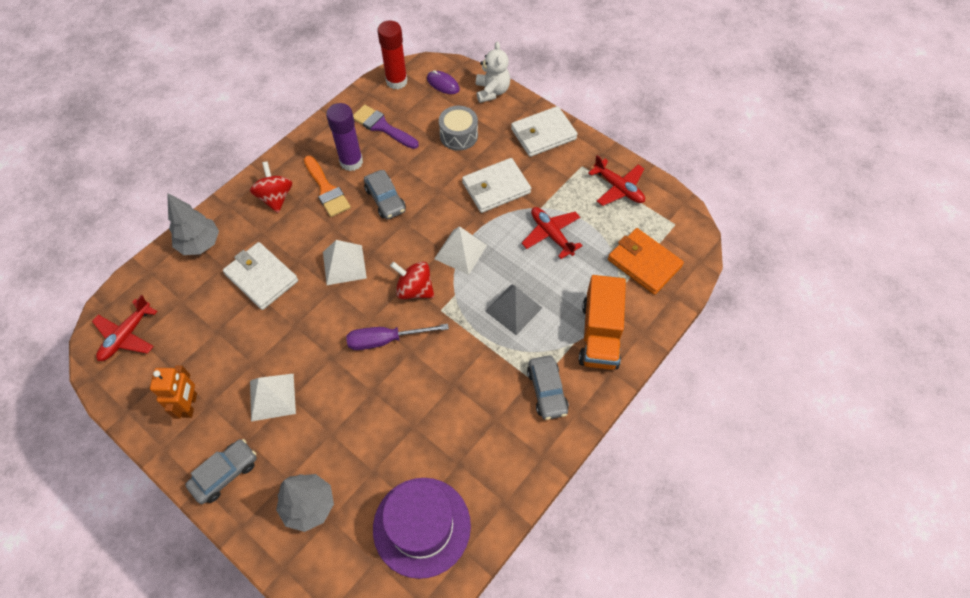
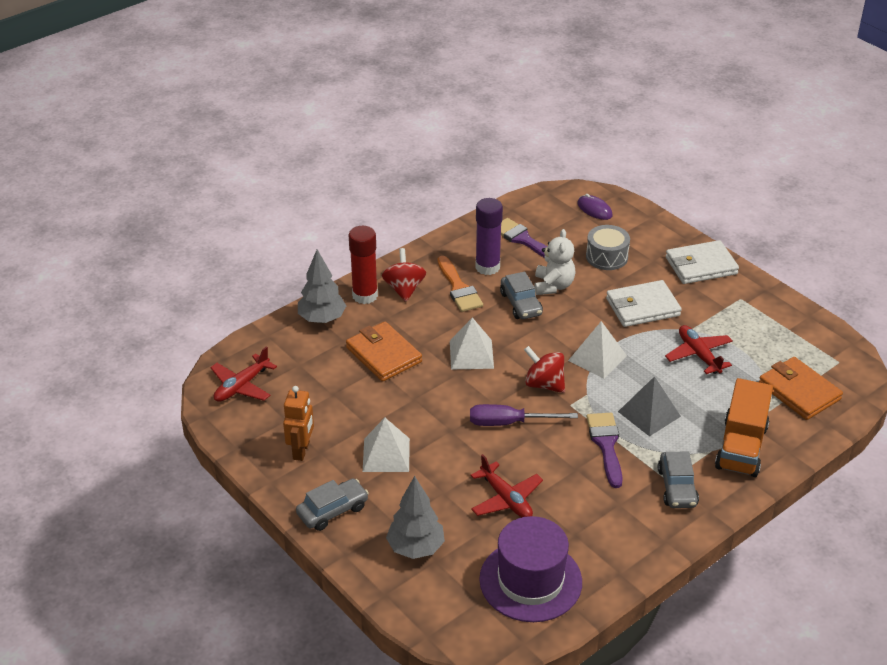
camera: 10 degrees right, 20 degrees down
(262, 277) = (383, 355): white wallet -> orange wallet
(396, 81) = (544, 202): red glue stick -> red glue stick (365, 296)
(477, 352) = (606, 445): none -> purple brush
(492, 91) = (648, 222): white teddy bear -> white teddy bear (553, 286)
(618, 188) = (779, 322): red plane -> red plane (506, 499)

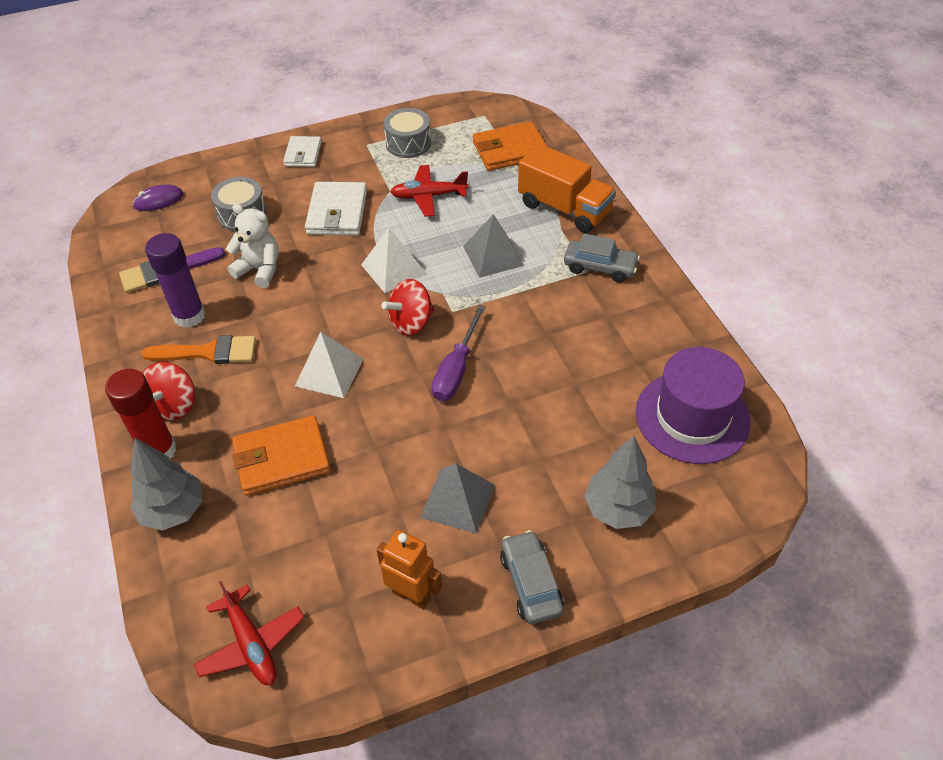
camera: 70 degrees left, 10 degrees up
(386, 454) = (457, 501): white pyramid -> grey pyramid
(404, 289) = (173, 406): red spinning top -> red spinning top turned 90 degrees counterclockwise
(506, 499) = (570, 405): red plane -> none
(521, 304) = (271, 305): grey car -> none
(606, 445) = (523, 300): purple brush -> none
(701, 266) = (303, 154): white wallet -> white wallet, size x0.63
(760, 323) = (408, 143): none -> grey drum

